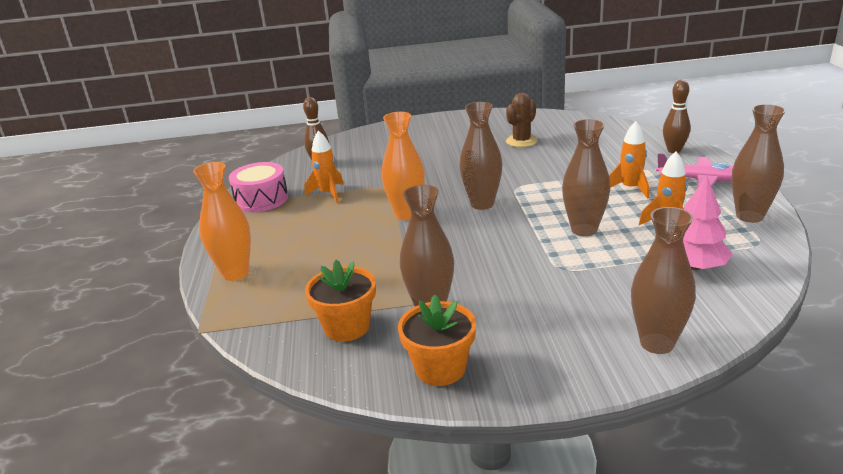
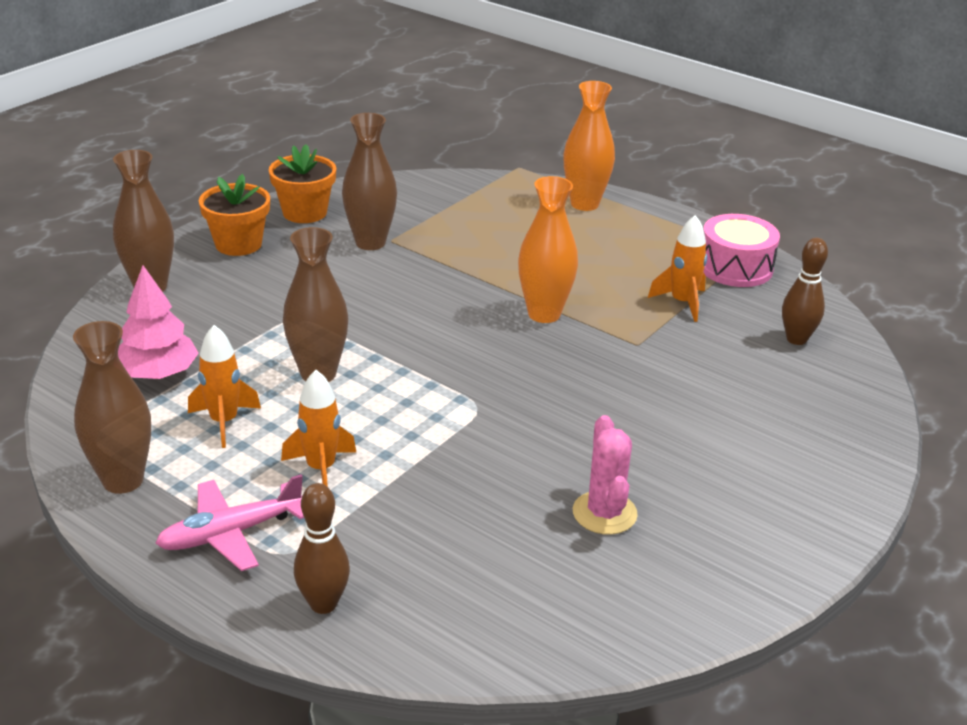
camera: 130 degrees right, 5 degrees up
(347, 327) = (416, 208): orange flower pot -> orange flower pot (238, 244)
(482, 204) = (482, 362): brown vase -> none
(521, 141) = (604, 513): brown cactus -> pink cactus

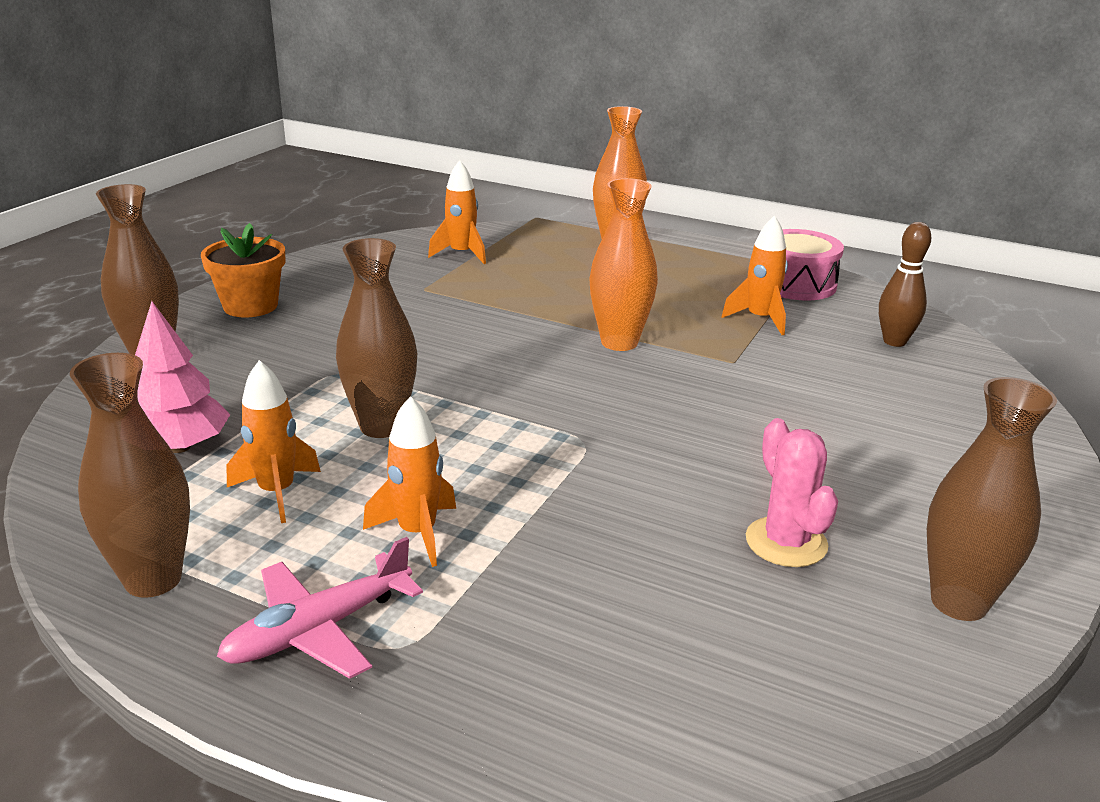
camera: 10 degrees left, 5 degrees down
(305, 212) = (319, 271): orange flower pot -> none
(323, 604) = (474, 708): brown bowling pin -> none
(370, 243) = (402, 293): brown vase -> brown vase (959, 602)
(436, 205) = (461, 254): none -> orange rocket

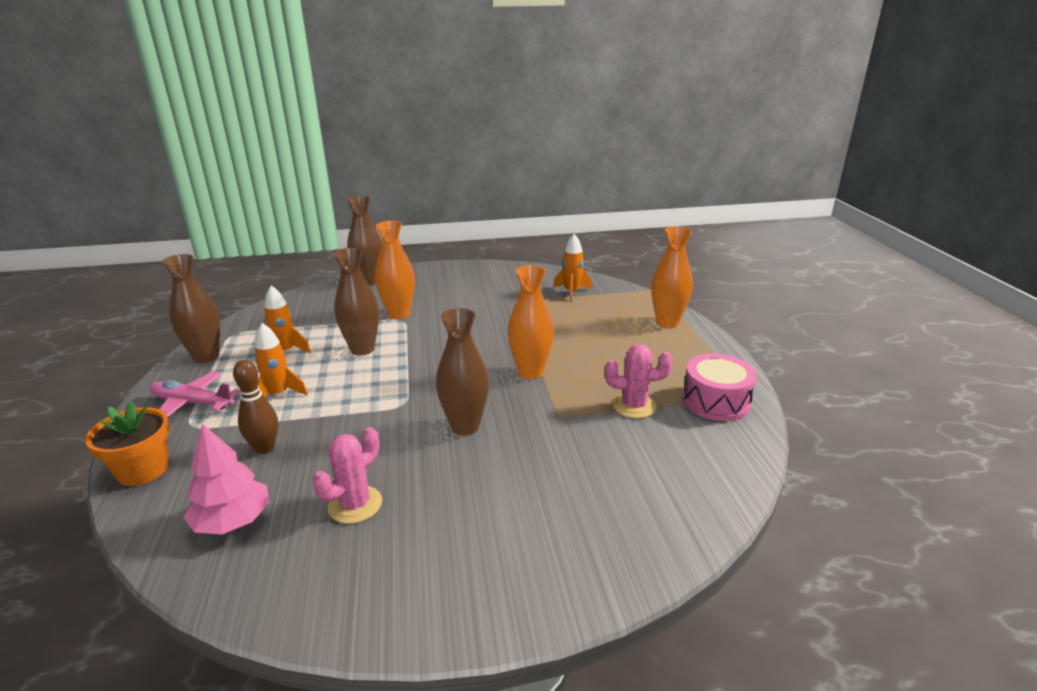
camera: 55 degrees right, 0 degrees up
(179, 447) = (303, 319): pink tree -> pink tree (233, 521)
(250, 306) = (439, 277): orange flower pot -> orange flower pot (143, 470)
(317, 369) = (399, 314): none -> orange vase
(759, 319) = (634, 406): orange rocket -> pink cactus
(894, 341) = (684, 470): brown bowling pin -> brown bowling pin (265, 448)
(959, 602) = (338, 596): brown vase -> brown vase (465, 426)

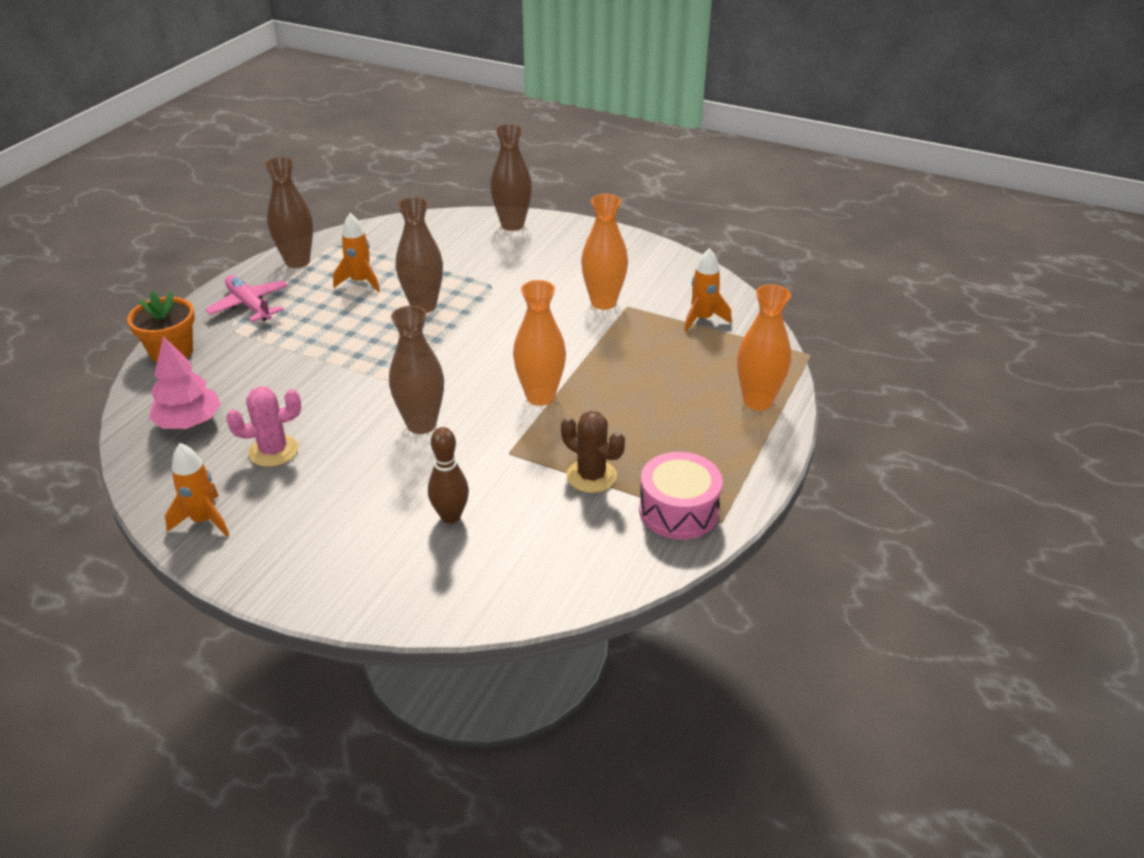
camera: 35 degrees right, 10 degrees up
(265, 448) = (260, 371): brown bowling pin -> brown bowling pin (450, 516)
(279, 395) = (315, 325): orange rocket -> orange rocket (204, 520)
(399, 314) = (496, 278): orange vase -> orange vase (603, 302)
(634, 406) = (591, 476): pink cactus -> brown cactus

